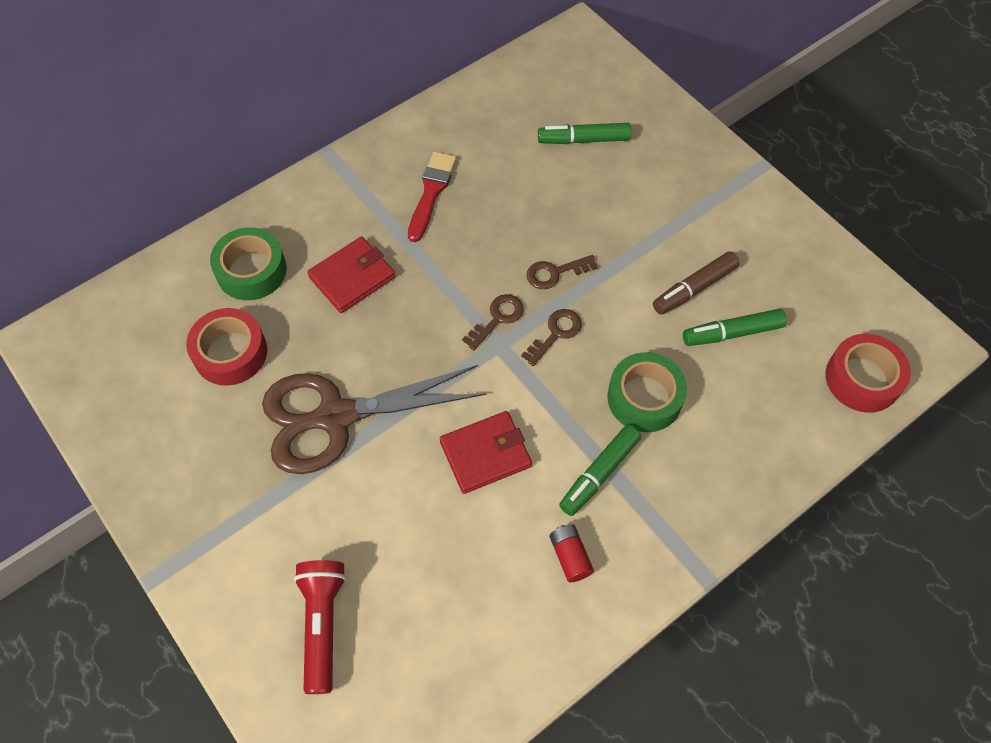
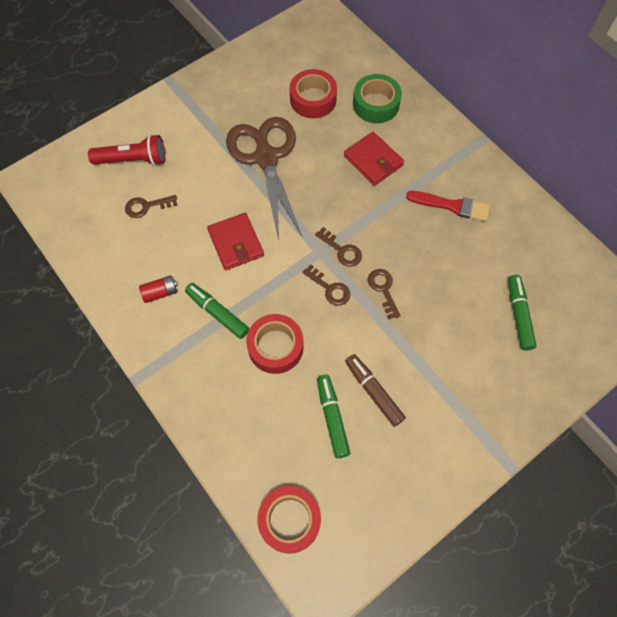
camera: 90 degrees right, 5 degrees up
(416, 592) = (147, 206): none -> brown key
(644, 398) = (275, 347): green tape -> red tape

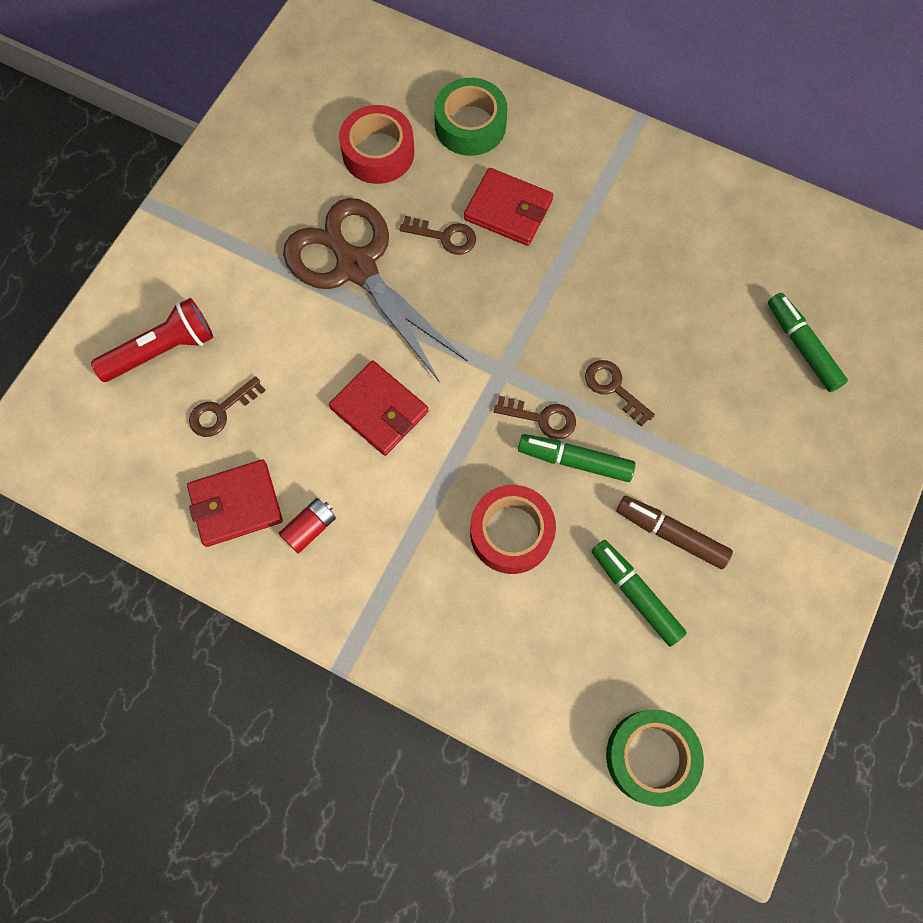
camera: 25 degrees left, 5 degrees up
(127, 261) = (236, 504): none -> red wallet
(217, 313) = (406, 521): green marker -> green marker (575, 461)
(289, 520) = (650, 757): red tape -> green tape
(342, 250) = (530, 357): brown key -> brown key (444, 236)
(452, 206) = (645, 232): red brush -> none

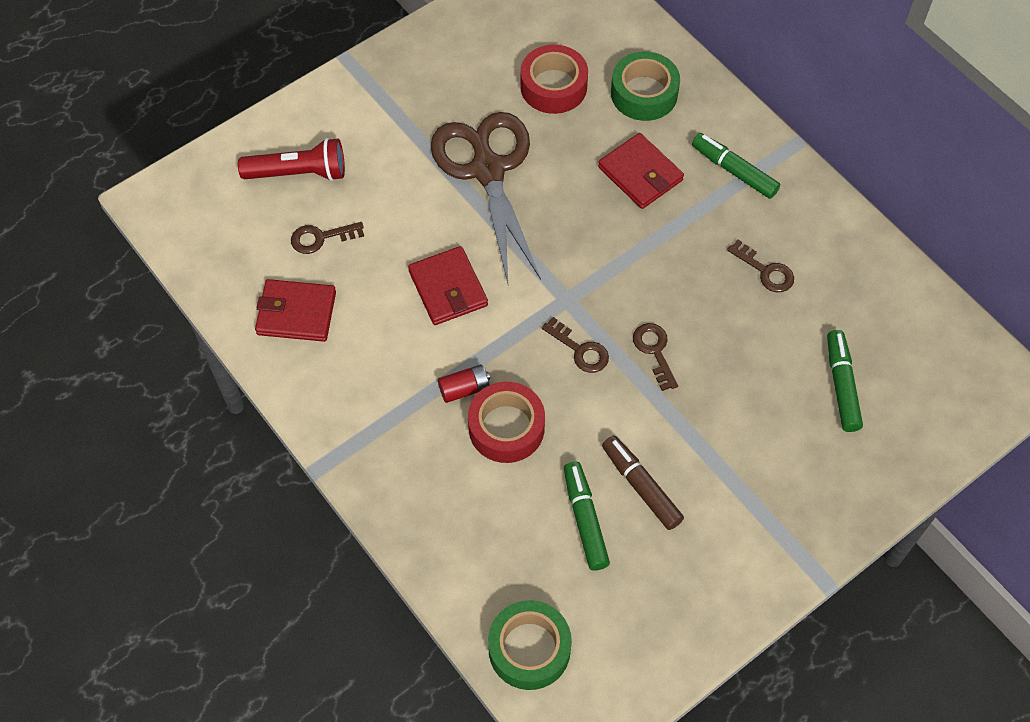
camera: 25 degrees right, 10 degrees down
(310, 528) = (345, 355): red battery -> red battery (464, 389)
(444, 236) = (574, 174): brown key -> brown key (765, 271)
(575, 461) = (590, 394): green marker -> green marker (734, 171)

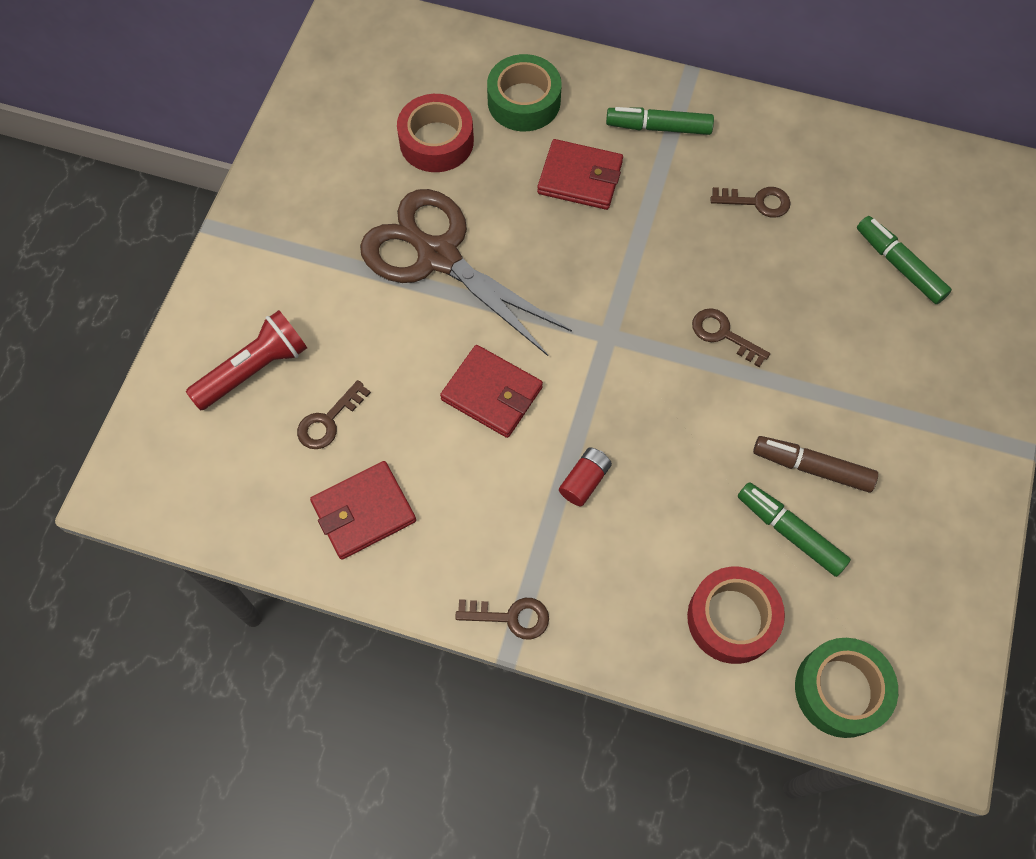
camera: 35 degrees left, 5 degrees up
(506, 428) = (652, 493): red tape -> red tape (732, 618)
(580, 350) = (658, 375): brown key -> brown key (510, 617)

